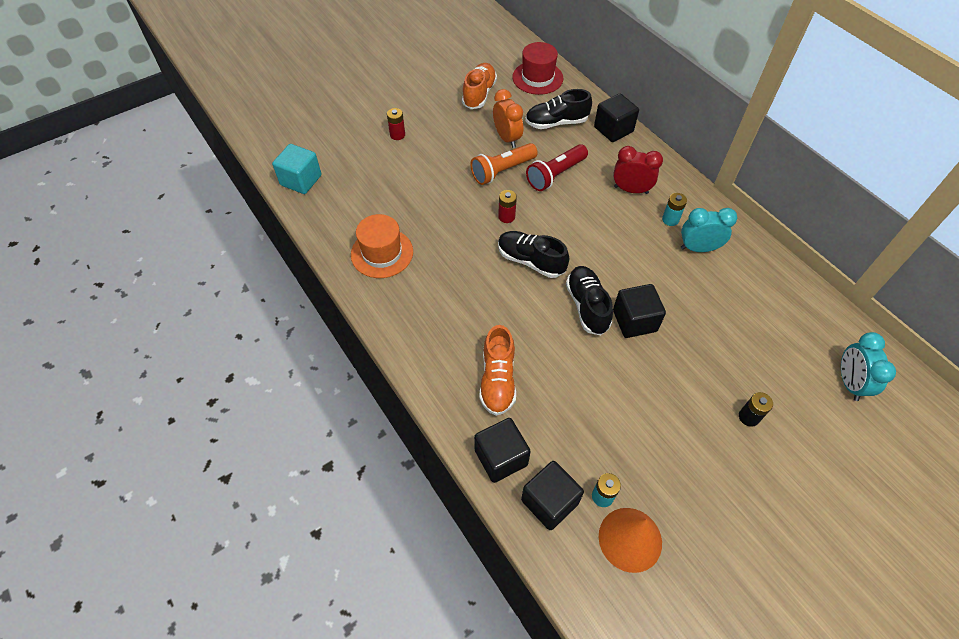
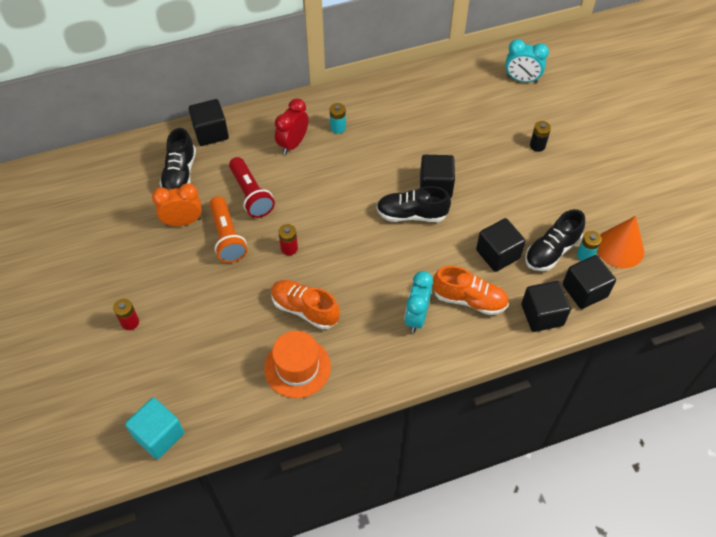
camera: 75 degrees left, 0 degrees up
(479, 94) = (103, 230): orange shoe -> orange shoe (305, 309)
(531, 261) = (349, 242): black shoe -> black shoe (551, 251)
(537, 78) = (104, 172): red hat -> none
(567, 398) = (498, 254): none -> black cube
(698, 248) = (375, 120): turquoise clock -> turquoise clock (416, 317)

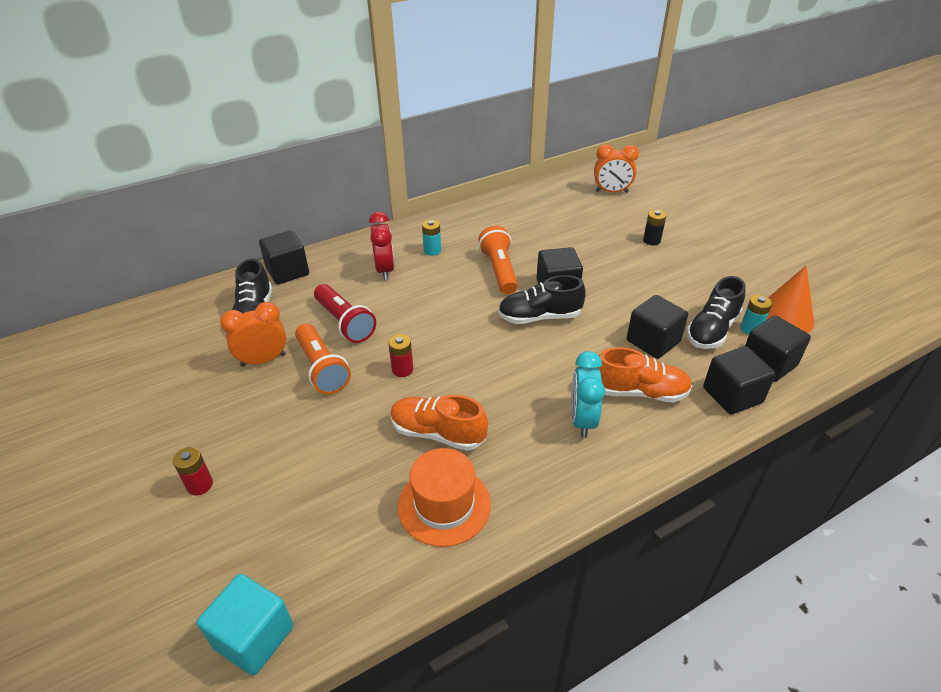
camera: 10 degrees left, 15 degrees down
(293, 144) = (385, 270): red clock -> red clock turned 150 degrees clockwise
(391, 159) = (499, 270): none -> orange flashlight
(521, 79) = (611, 192): turquoise clock -> orange clock

